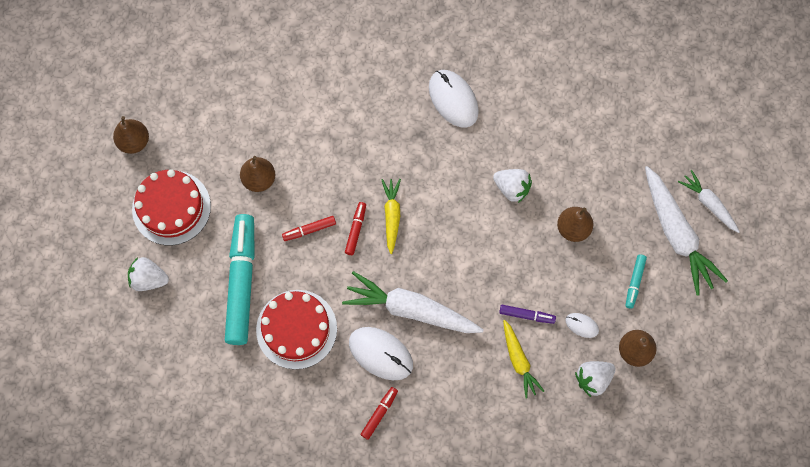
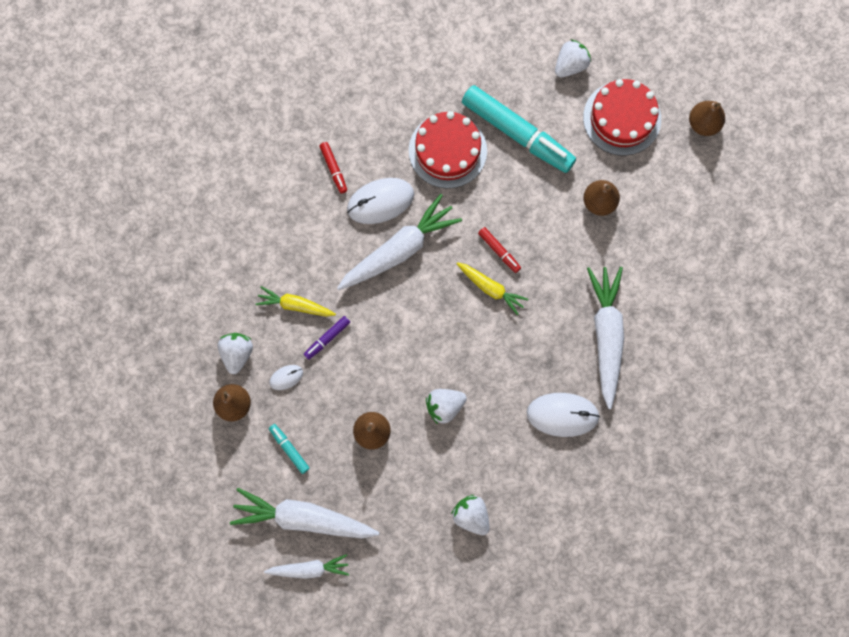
camera: 125 degrees right, 5 degrees up
(309, 230) = (525, 214): red marker -> none
(367, 106) = (606, 335): none -> white carrot
(578, 115) = (471, 515): none -> white strawberry

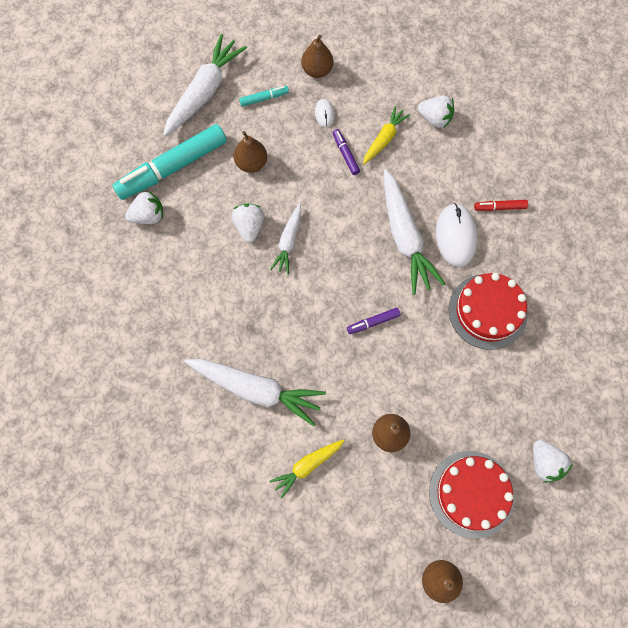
camera: 110 degrees right, 5 degrees down
(237, 353) = (359, 84): white strawberry -> white strawberry (435, 118)
(309, 569) = (163, 84): white carrot -> white carrot (288, 241)
(490, 288) = (340, 302): yellow carrot -> yellow carrot (307, 466)
(499, 251) = (373, 322): red marker -> purple marker
(517, 133) = (485, 382): turquoise marker -> turquoise marker (172, 167)
(562, 415) = (200, 322): white mouse -> none

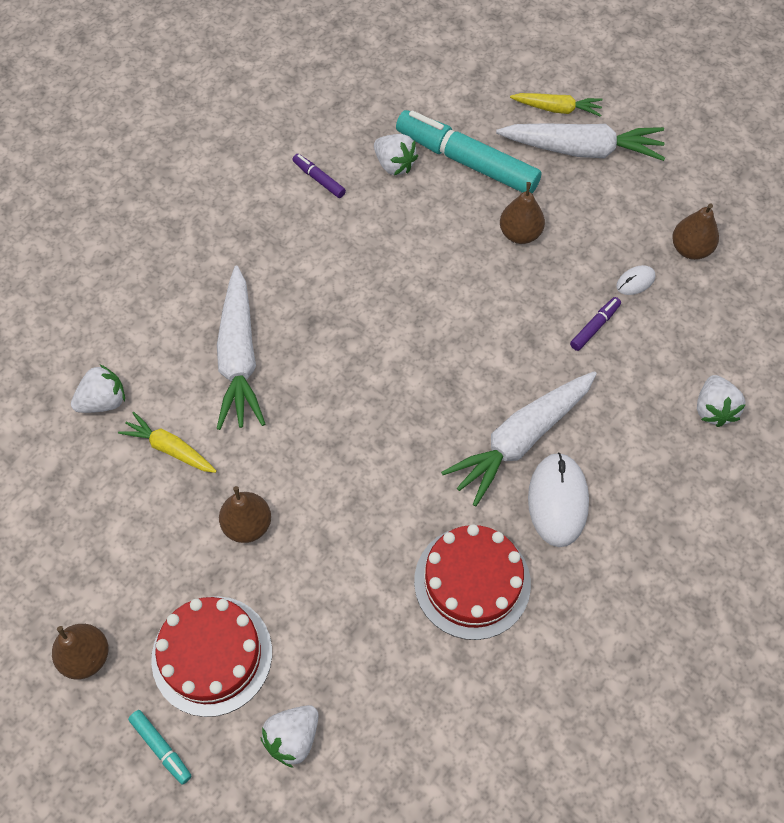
camera: 65 degrees right, 10 degrees down
(249, 226) = (437, 266): white strawberry -> white strawberry (103, 401)
(264, 98) = (613, 211): turquoise marker -> turquoise marker (161, 748)
(288, 241) = (441, 313): white carrot -> none
(373, 322) = (385, 448): purple marker -> purple marker (319, 179)
(384, 139) = (644, 361): yellow carrot -> yellow carrot (557, 109)
(456, 236) = (558, 501): white mouse -> white mouse turned 60 degrees counterclockwise
(499, 207) = (633, 541): red marker -> none

